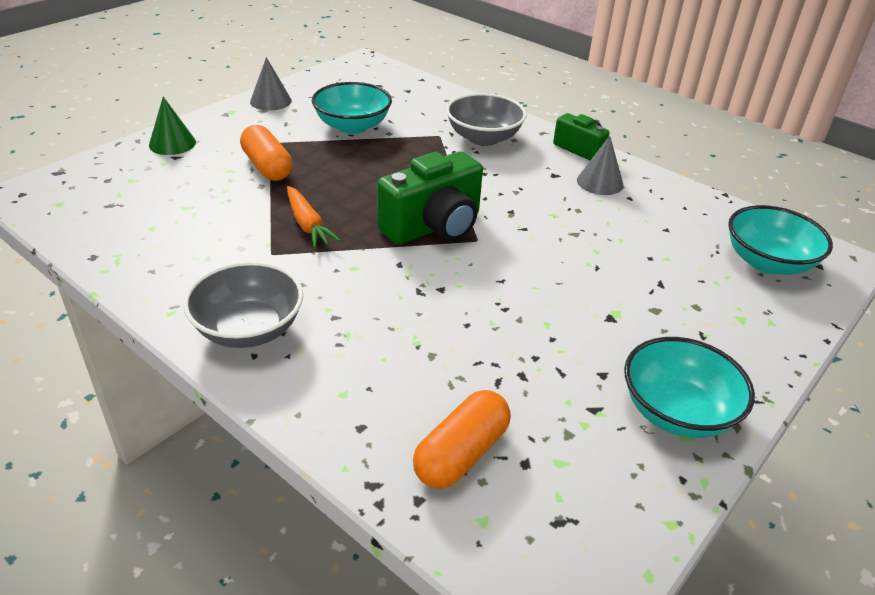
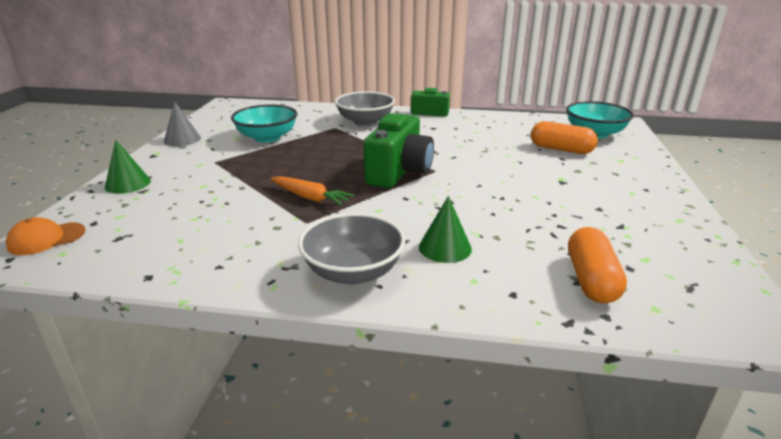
camera: 30 degrees left, 10 degrees down
(61, 183) = (46, 239): none -> orange cap
(267, 167) = (232, 175): orange capsule -> orange capsule (561, 149)
(363, 343) = (445, 247): none -> green cone
(600, 182) = (463, 124): grey cone -> none
(677, 412) = (658, 211): turquoise bowl -> none

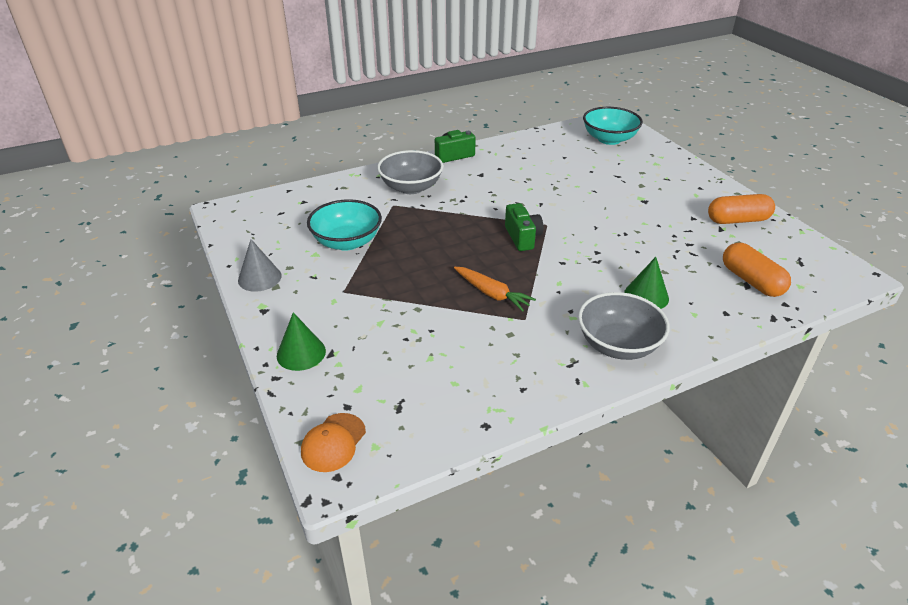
camera: 35 degrees left, 10 degrees up
(310, 197) = (492, 294): orange carrot -> orange carrot turned 45 degrees clockwise
(399, 172) = (522, 237): green camera -> green camera, size x0.59
(561, 149) = (606, 166): orange capsule -> orange capsule (737, 220)

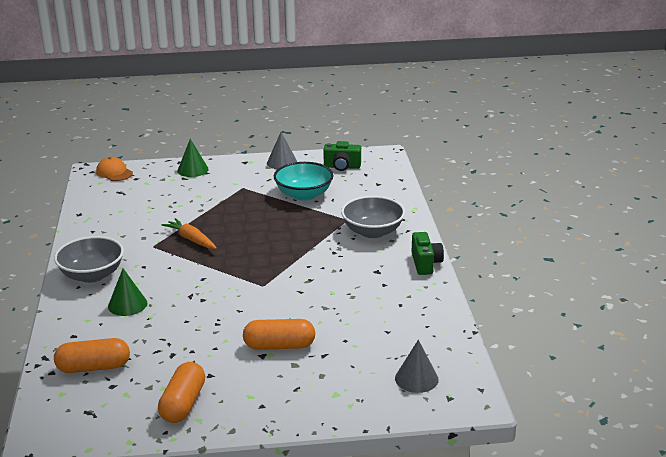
camera: 110 degrees right, 10 degrees down
(492, 294) = (191, 239): orange carrot -> orange carrot turned 75 degrees clockwise
(522, 237) = (252, 268): green camera -> green camera (342, 167)
(609, 139) = (416, 379): turquoise bowl -> grey cone
(626, 196) = (279, 346): none -> orange capsule

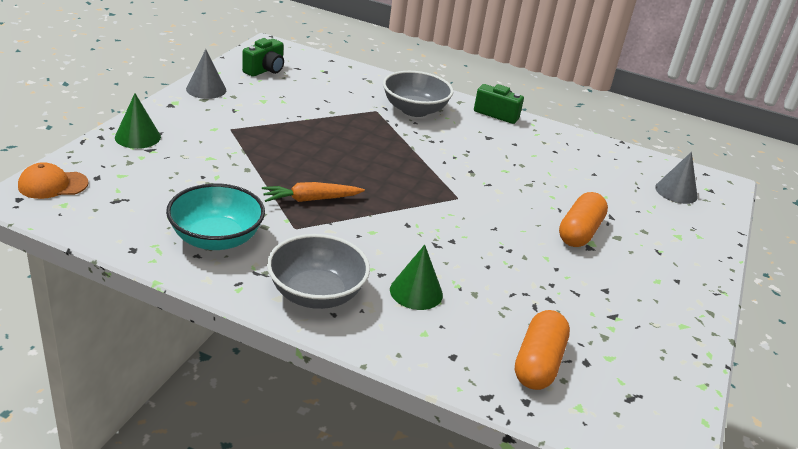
camera: 65 degrees left, 5 degrees up
(183, 404) = (650, 325): orange capsule -> none
(304, 195) = (296, 108): turquoise bowl -> turquoise bowl (216, 239)

